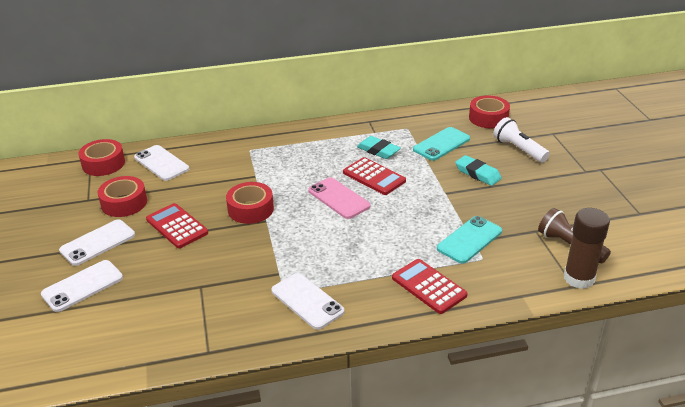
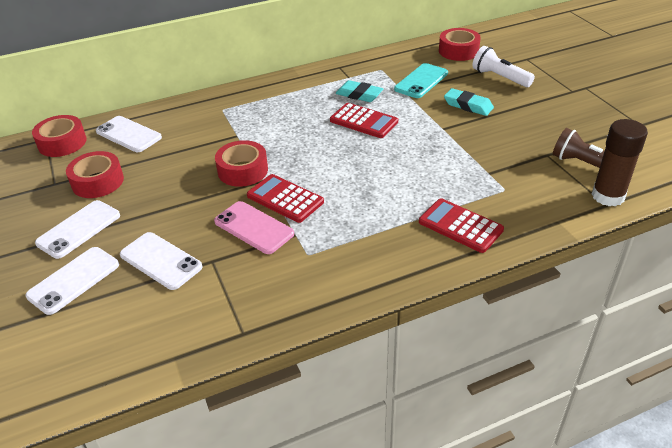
camera: 10 degrees left, 5 degrees up
(177, 226) = (165, 199): red calculator -> red calculator (285, 199)
(307, 301) = (336, 260): white phone -> white phone (160, 261)
(339, 198) = (334, 147): pink phone -> pink phone (254, 227)
(469, 240) = (484, 172): turquoise phone -> none

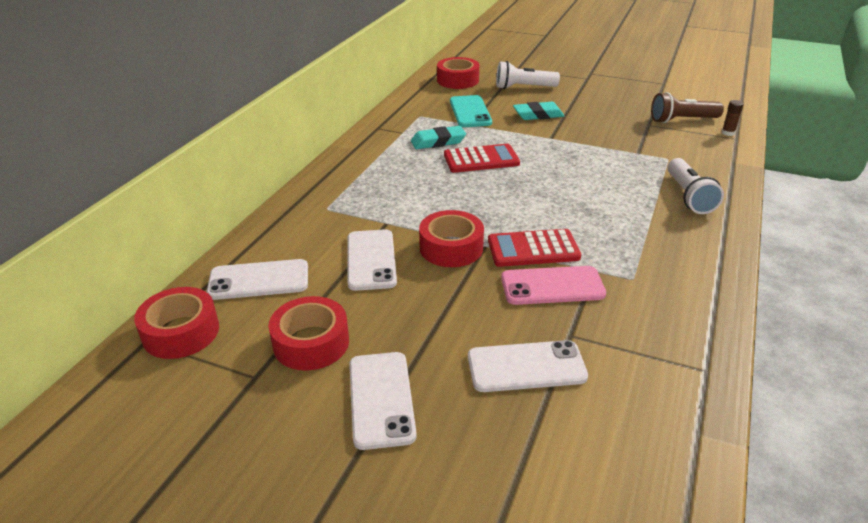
camera: 45 degrees left, 5 degrees down
(73, 280) = (474, 448): white phone -> white phone (371, 260)
(460, 226) = (688, 196): red calculator -> white flashlight
(608, 196) = (728, 133): brown glue stick -> brown glue stick, size x0.44

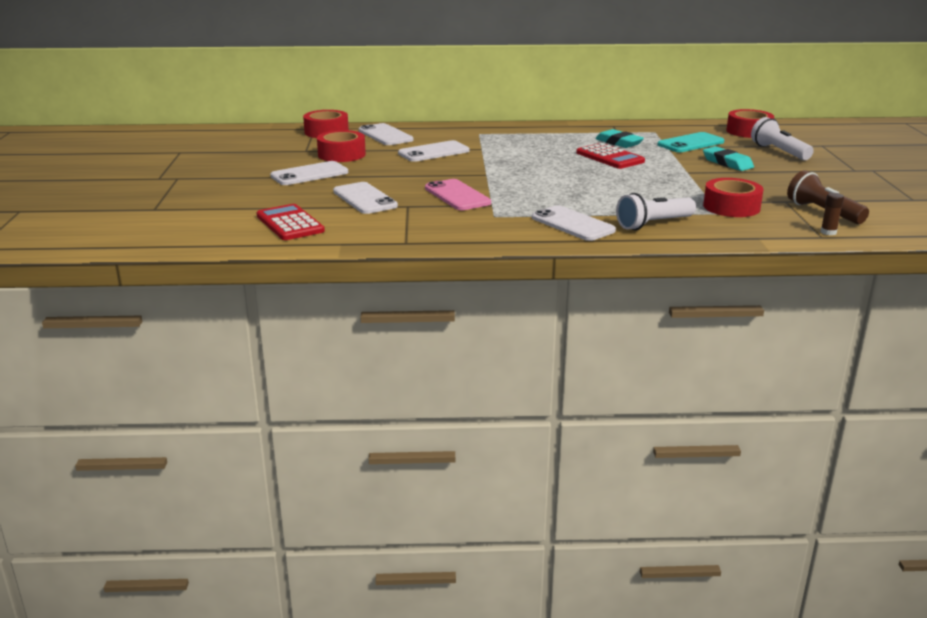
camera: 65 degrees right, 10 degrees down
(451, 248) = (471, 167): red tape -> red tape (731, 207)
(533, 249) = (498, 186): red calculator -> red calculator (290, 223)
(676, 238) = (573, 224): none -> white phone

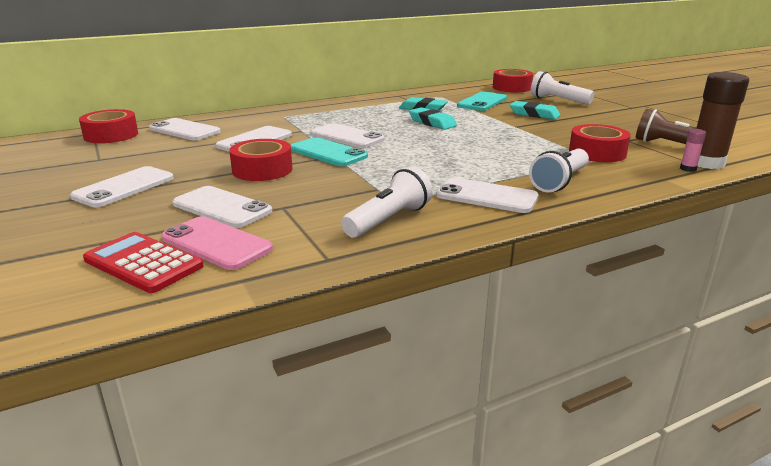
camera: 25 degrees left, 0 degrees up
(341, 154) = (149, 157): red tape -> red tape (262, 170)
(457, 196) = (329, 185): pink phone -> pink phone (216, 243)
(474, 227) = (388, 220): none -> white flashlight
(483, 171) = (328, 153): none -> turquoise phone
(514, 159) = (346, 137): none -> white phone
(610, 157) = (432, 122): red calculator -> turquoise eraser
(798, 234) = (688, 169): none -> pink glue stick
(828, 232) = (706, 163): brown glue stick -> brown glue stick, size x2.25

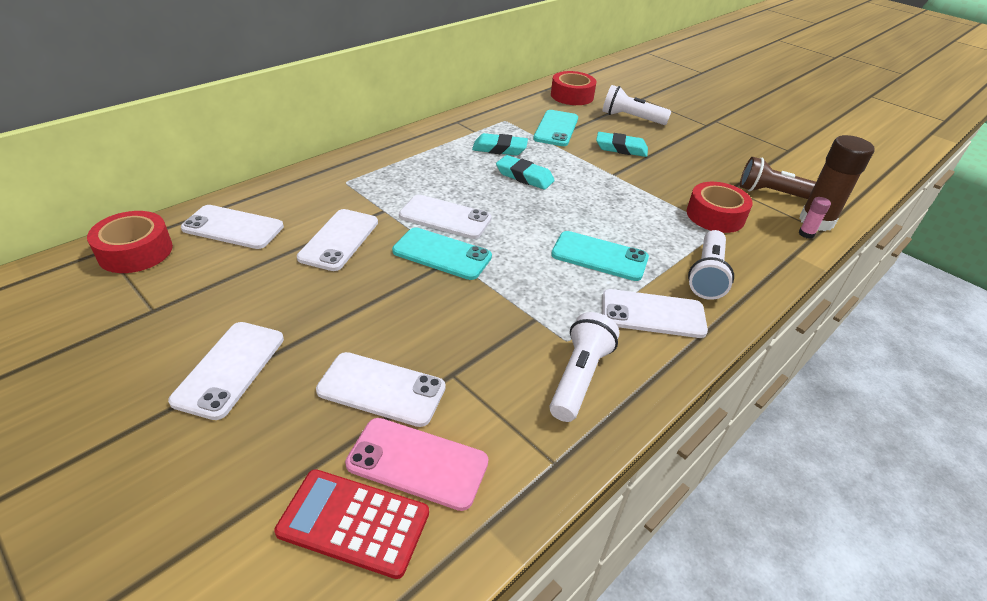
camera: 20 degrees left, 15 degrees up
(262, 170) = (384, 301): red tape -> none
(463, 164) = (599, 256): none -> turquoise phone

